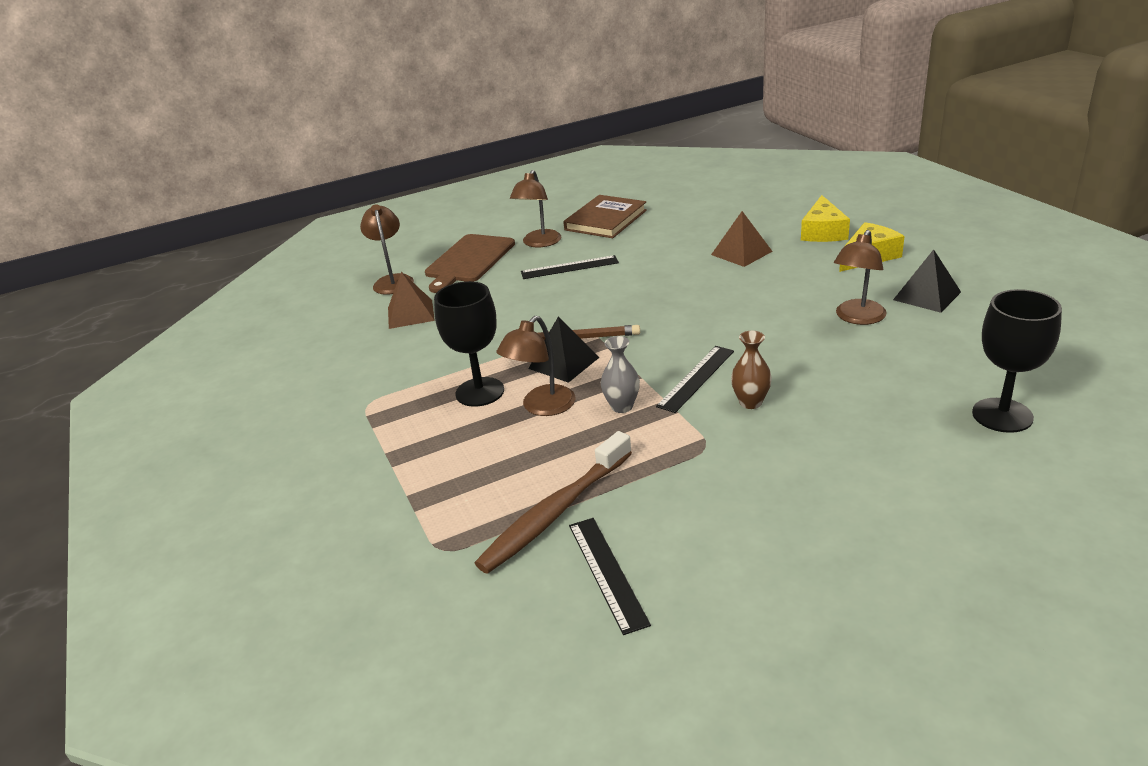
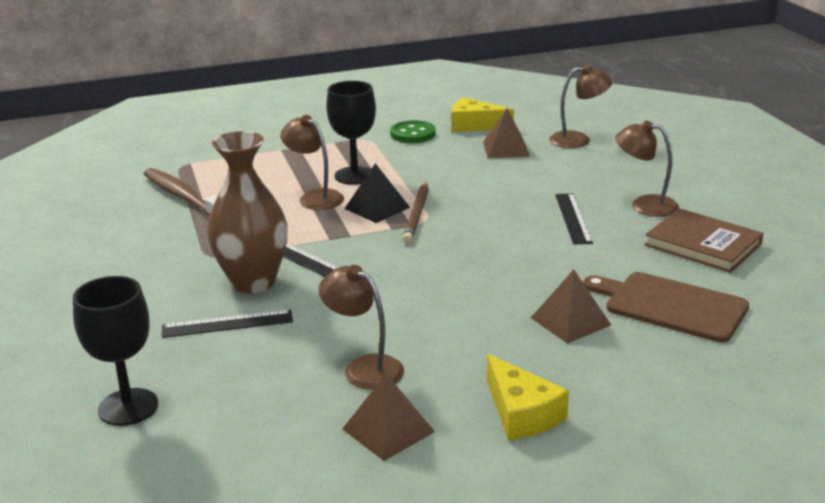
camera: 95 degrees right, 5 degrees down
(357, 374) = (412, 134): none -> green button
(469, 260) = (611, 171): brown cutting board -> brown cutting board (670, 306)
(607, 572) = (113, 211): black ruler -> black ruler (227, 324)
(622, 406) = (291, 227): grey vase -> none
(750, 402) = (253, 282): brown vase -> brown vase, size x2.12
(823, 231) = (618, 393): yellow cheese -> yellow cheese (474, 125)
(927, 296) = (388, 430): black pyramid -> brown pyramid

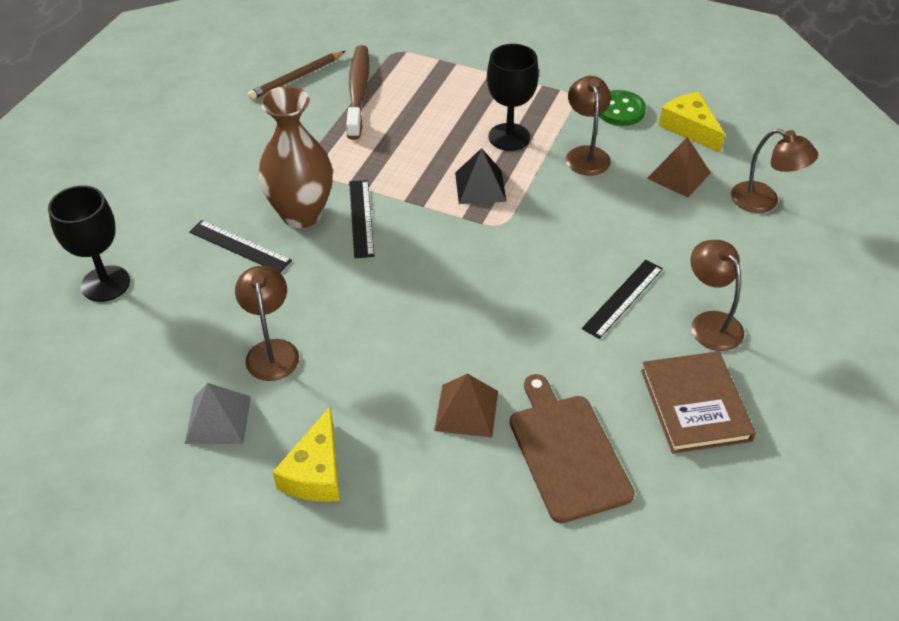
camera: 40 degrees right, 20 degrees up
(315, 197) = (448, 146): brown lamp -> brown lamp (586, 154)
(388, 430) = (218, 419): brown pyramid -> grey pyramid
(417, 215) = (500, 213): brown pencil -> brown pencil (296, 78)

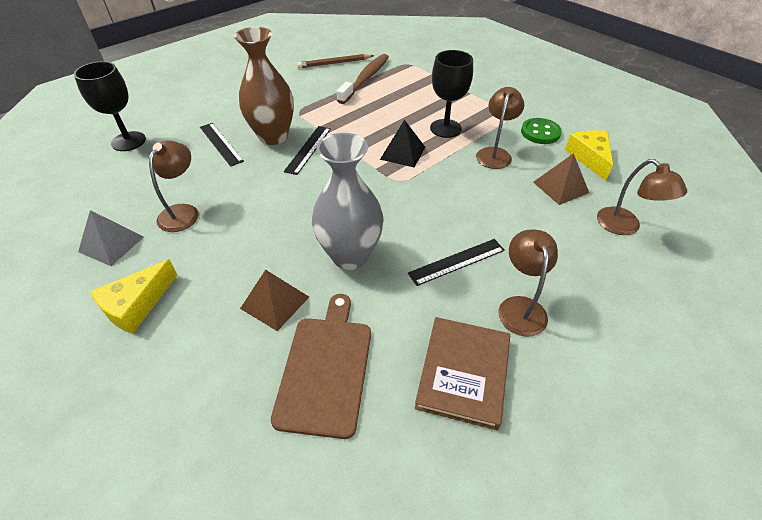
camera: 25 degrees right, 0 degrees up
(509, 332) = (350, 256): none -> grey vase

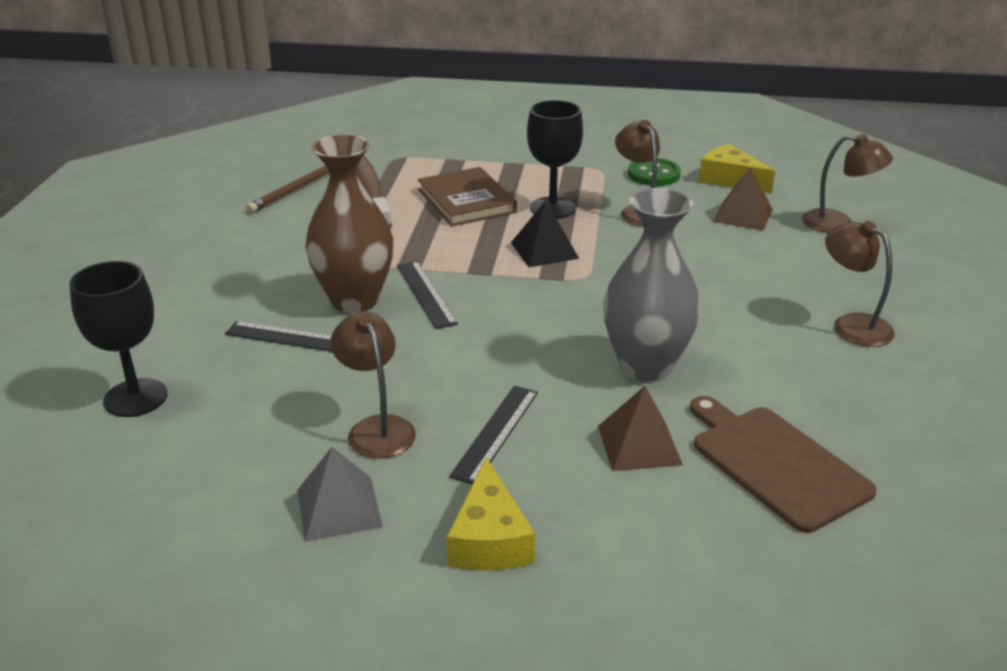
camera: 40 degrees left, 15 degrees down
(457, 262) = (750, 319): black ruler -> black ruler (496, 433)
(463, 373) = (883, 396): brown book -> brown book (466, 201)

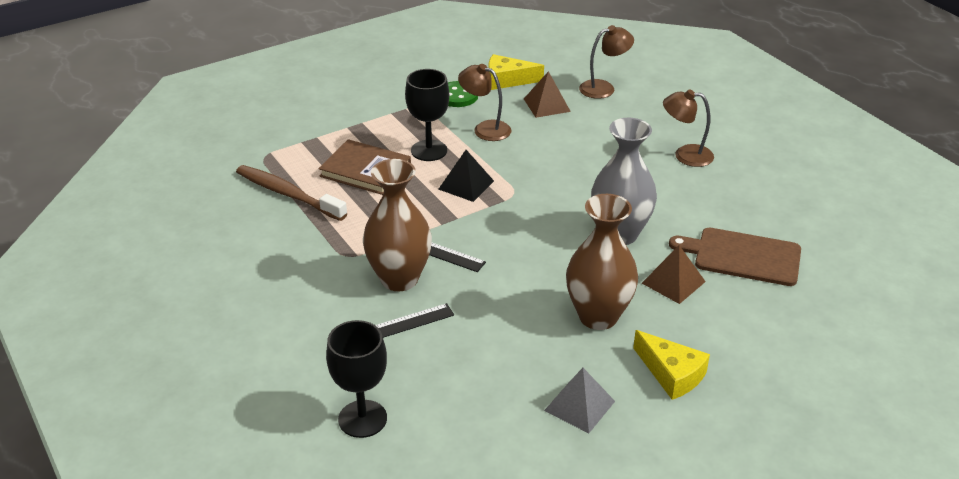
camera: 40 degrees left, 5 degrees up
(295, 190) = (227, 217): brown pencil -> none
(377, 428) = (533, 351): brown lamp -> none
(496, 433) = (598, 316): black ruler -> brown vase

